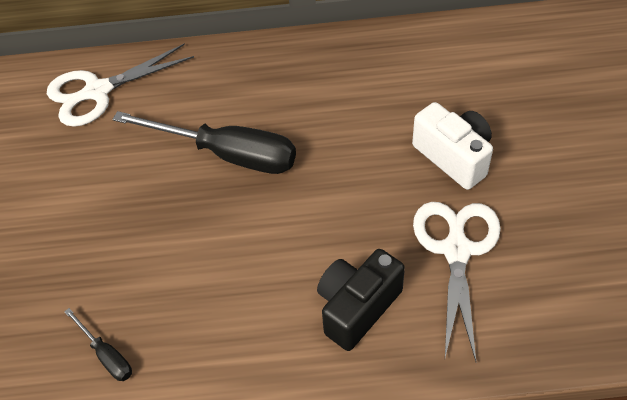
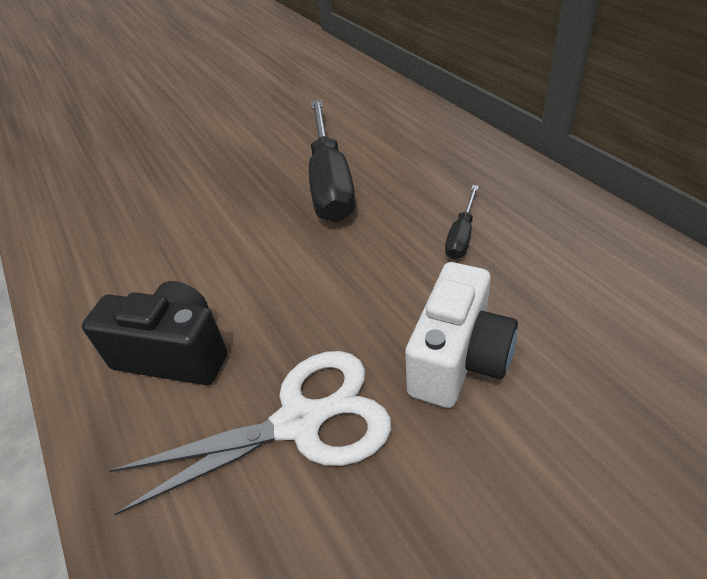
camera: 65 degrees right, 10 degrees down
(97, 92) = (349, 93): white scissors -> none
(106, 355) = (80, 210): black screwdriver -> black screwdriver (461, 235)

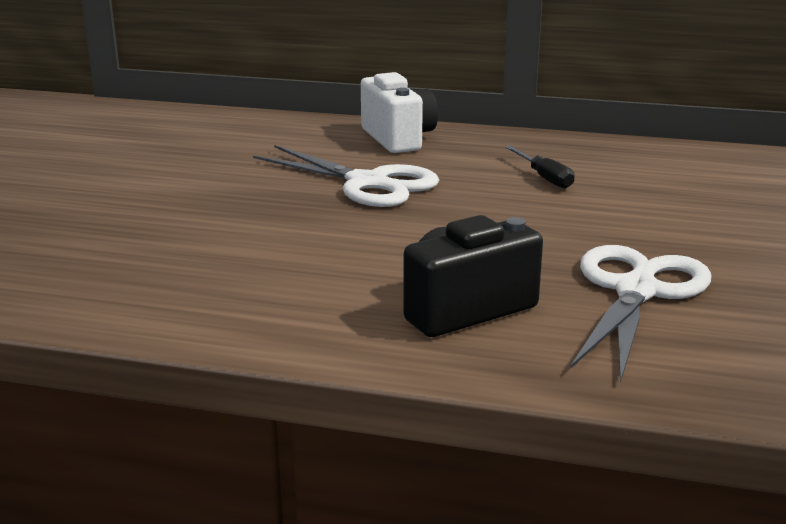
camera: 50 degrees left, 20 degrees down
(330, 182) = (368, 183): black screwdriver -> white scissors
(459, 359) = (666, 227): white camera -> white camera (398, 138)

